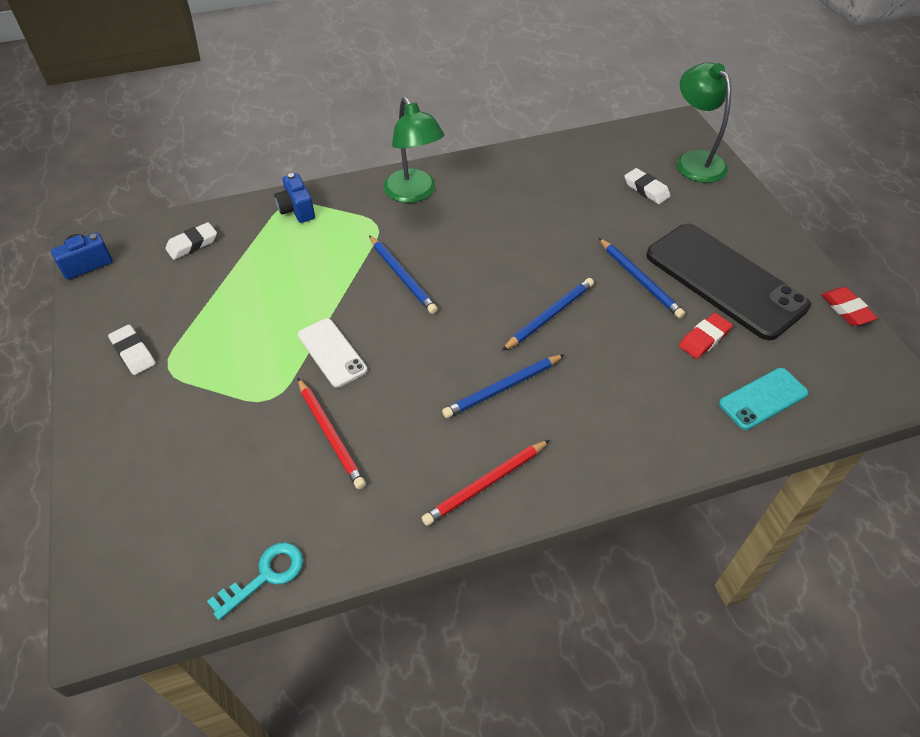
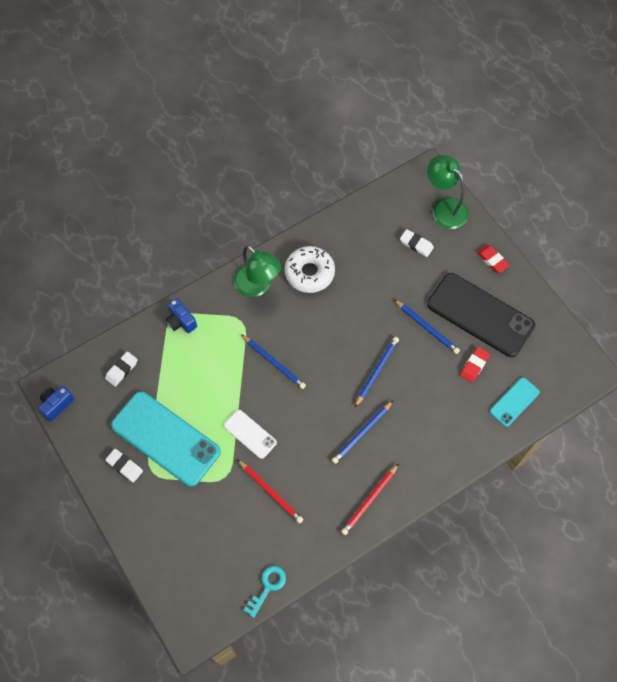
camera: 15 degrees left, 15 degrees up
(209, 332) = (166, 438): none -> turquoise phone
(489, 192) = (309, 273): none -> white donut
(846, 309) = (556, 320): red eraser -> red eraser (492, 260)

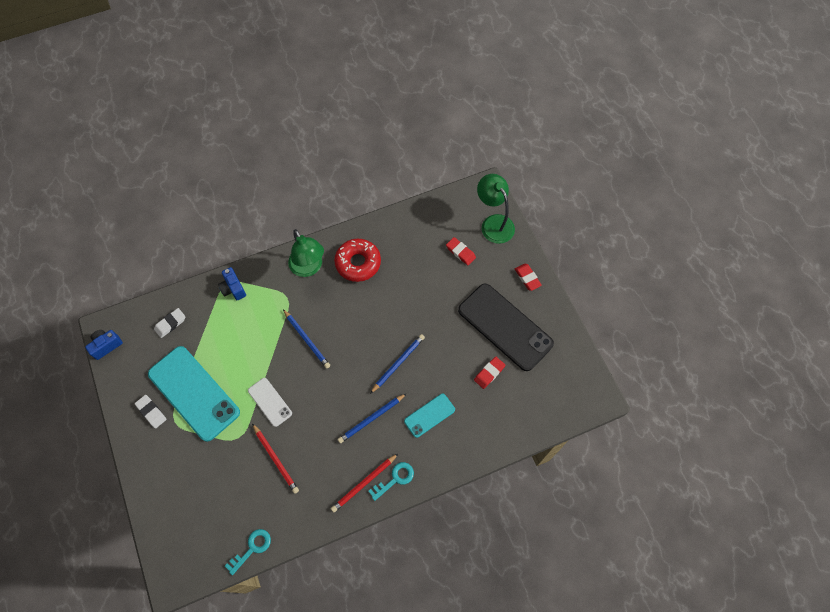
camera: 10 degrees right, 0 degrees up
(309, 273) = (358, 263): white donut -> red donut
(401, 490) = (395, 479): none -> turquoise key
(416, 244) = (460, 252): white eraser -> red eraser
(426, 327) = (453, 330): blue pencil -> none
(514, 402) = (519, 414): turquoise phone -> turquoise phone (429, 415)

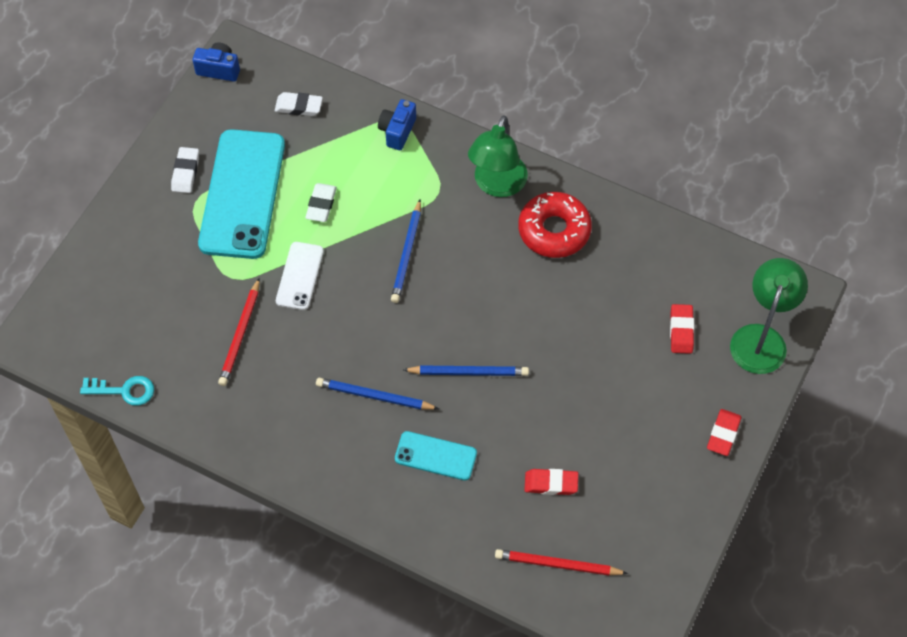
camera: 50 degrees right, 5 degrees down
(239, 358) = (321, 205): none -> white eraser
(364, 483) = (292, 447): red pencil -> red pencil (558, 564)
(395, 479) = (325, 477): turquoise key -> none
(505, 326) = (630, 456): black phone -> none

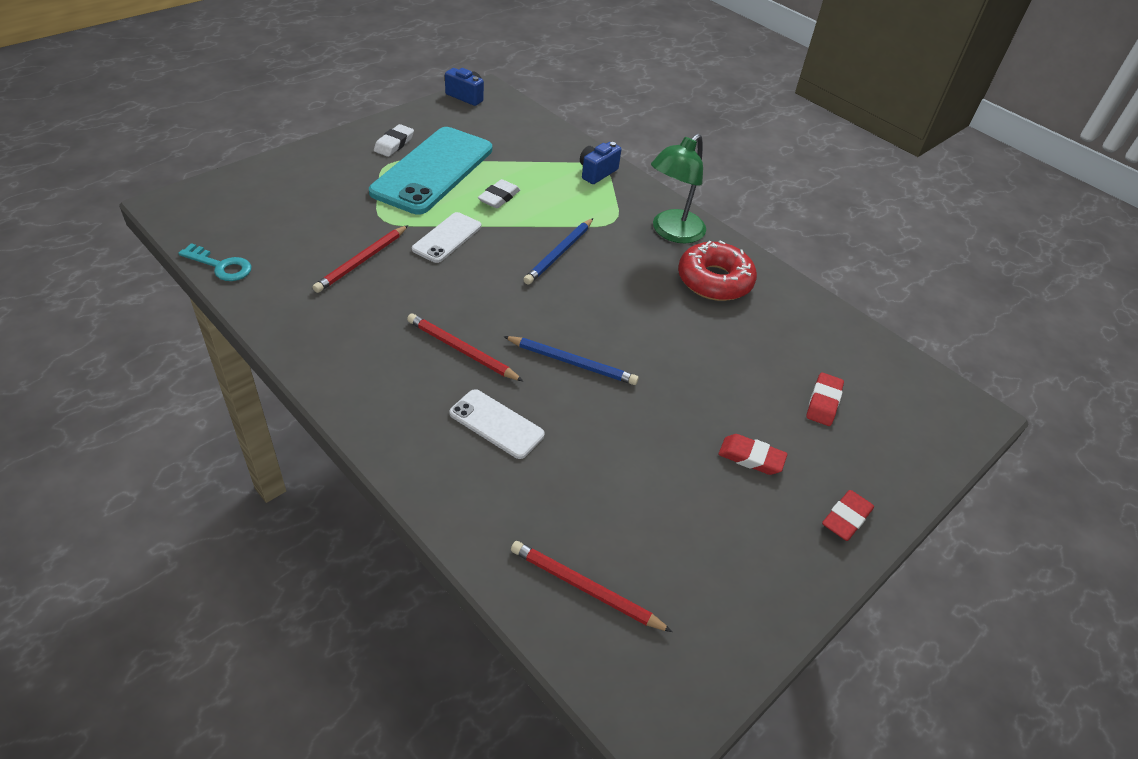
camera: 15 degrees right, 15 degrees down
(299, 106) = (519, 134): white eraser -> none
(375, 396) = (462, 350): blue pencil -> red pencil
(435, 456) = (496, 424): turquoise phone -> white phone
(551, 483) = (615, 497): red eraser -> red eraser (751, 457)
(761, 338) = (916, 439): green lamp -> none

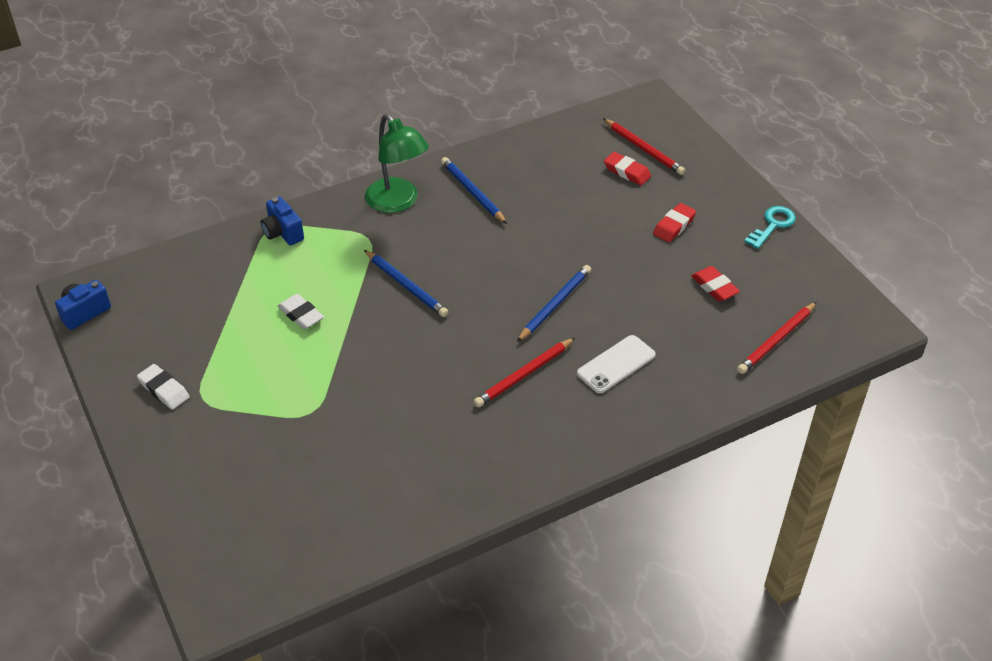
camera: 70 degrees left, 0 degrees up
(221, 266) = (350, 556): turquoise key -> turquoise key (772, 225)
(362, 261) = (375, 436): red pencil -> red pencil (643, 149)
(433, 171) = (232, 361): turquoise phone -> none
(447, 238) = (357, 364): white phone -> none
(714, 280) = (473, 192): red donut -> blue pencil
(846, 518) = (734, 194): red eraser -> red eraser (714, 287)

